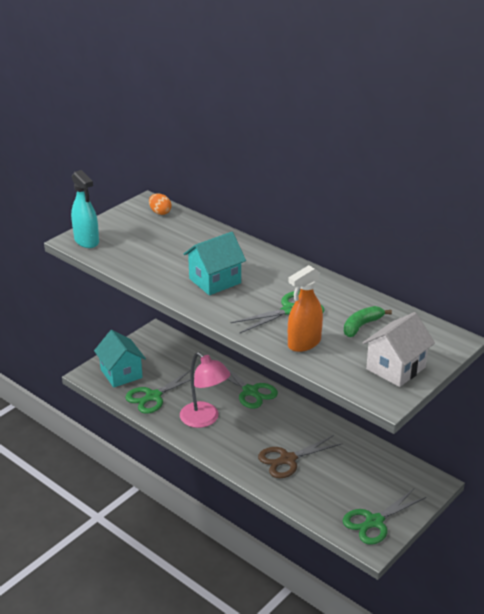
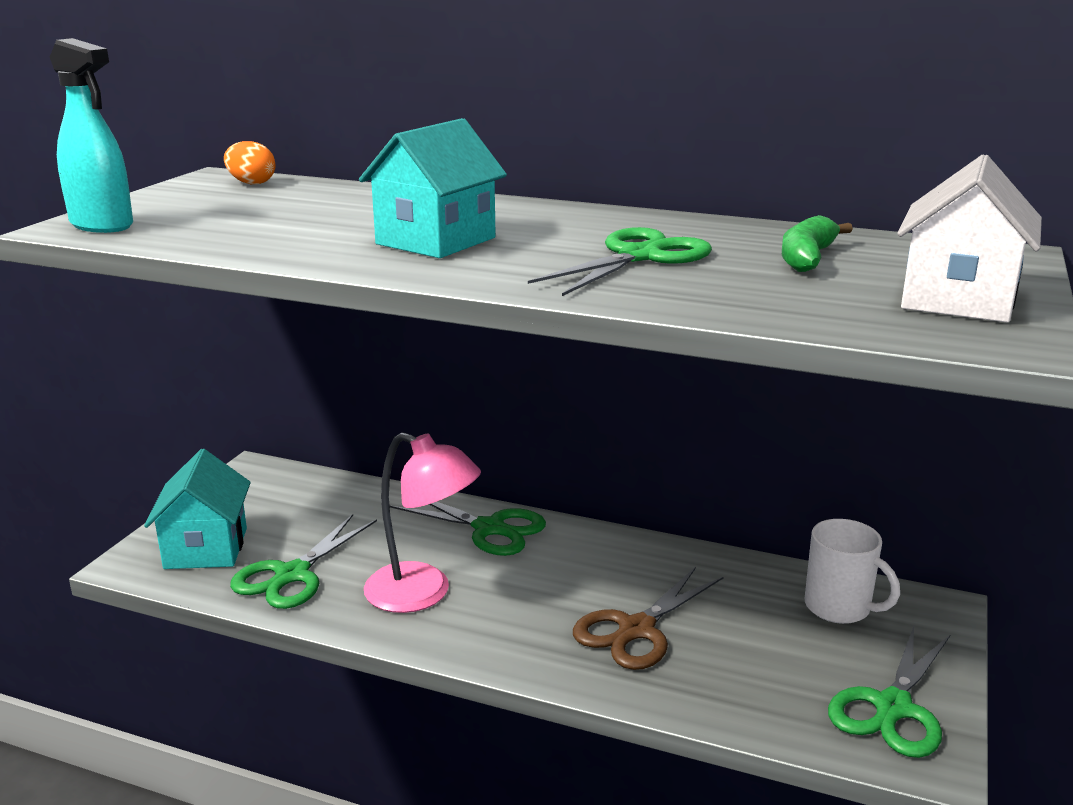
camera: 20 degrees left, 10 degrees down
(121, 373) = (206, 548): turquoise house -> turquoise house turned 45 degrees clockwise
(304, 343) = (720, 292): orange spray bottle -> none
(387, 471) = (839, 607): none -> white mug

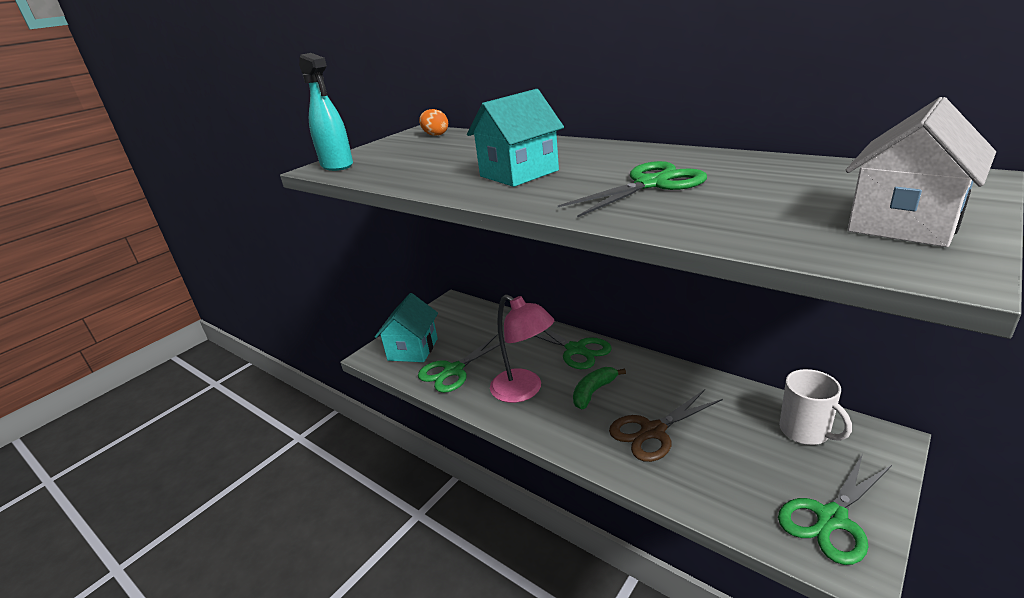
camera: 20 degrees right, 5 degrees up
(807, 258) = (782, 184): green banana -> green banana (593, 392)

